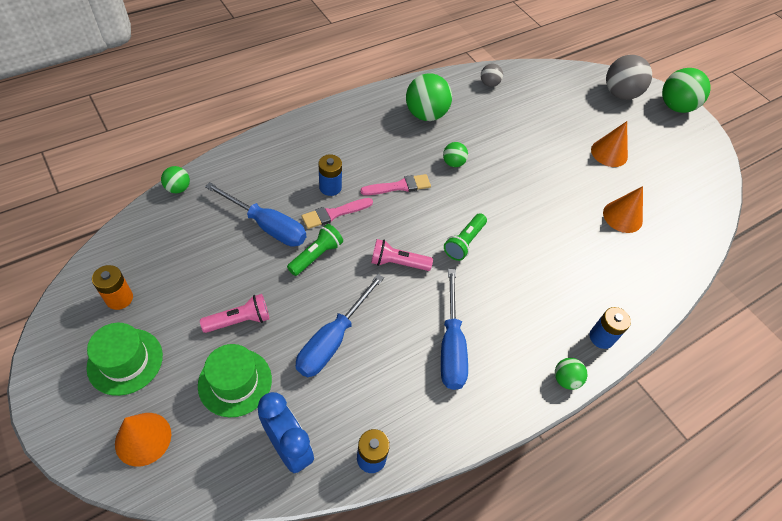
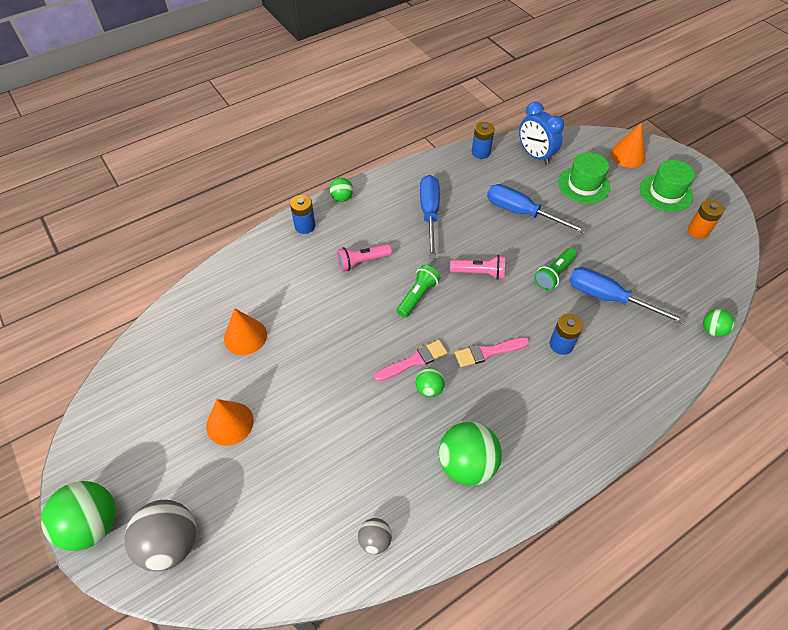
camera: 175 degrees left, 0 degrees up
(239, 320) = (598, 221): pink flashlight -> pink flashlight (362, 262)
(333, 340) = (522, 213): blue screwdriver -> blue screwdriver turned 90 degrees counterclockwise
(334, 214) = (549, 315): pink brush -> pink brush (414, 361)

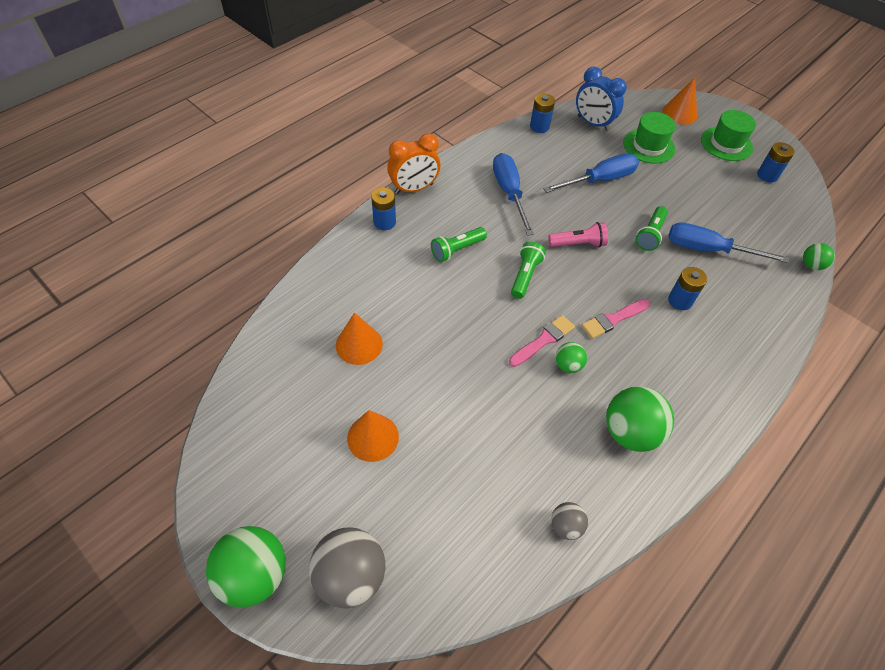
camera: 15 degrees left, 0 degrees up
(342, 198) = (414, 188): green ball -> orange clock
(362, 262) = (457, 250): pink flashlight -> green flashlight
(522, 213) = (599, 180): blue screwdriver -> blue screwdriver turned 135 degrees clockwise
(698, 231) = (767, 175): orange battery -> blue battery

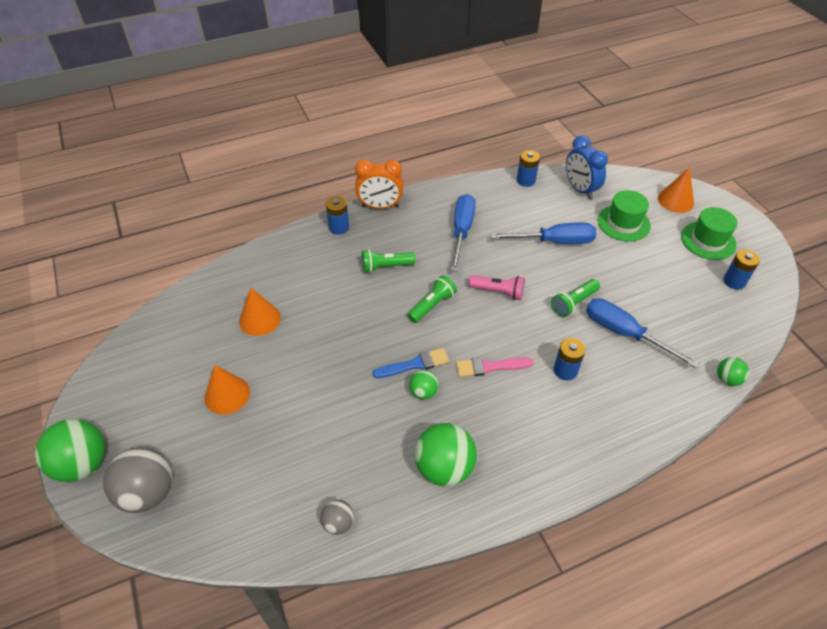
camera: 25 degrees right, 5 degrees down
(543, 340) = (414, 364): pink brush -> blue brush

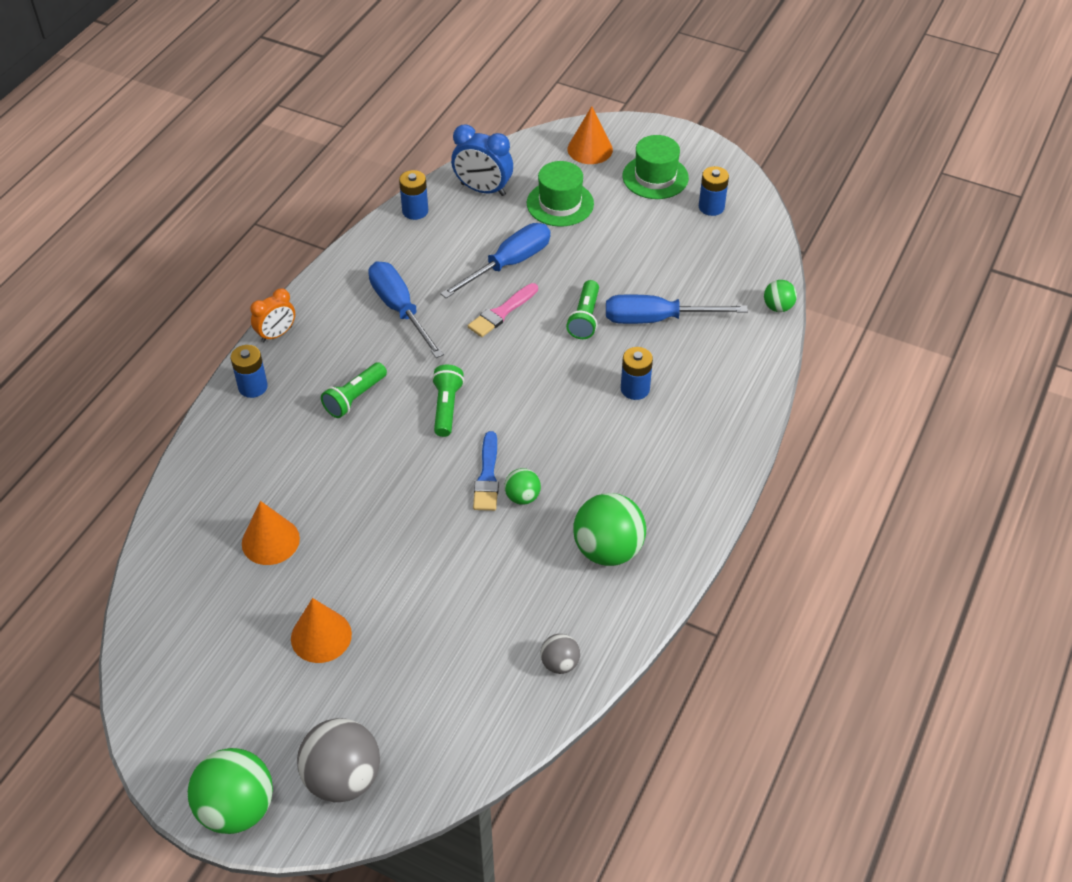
camera: 40 degrees left, 0 degrees up
(380, 206) = (276, 334): orange clock -> orange clock, size x0.66
(414, 364) = (487, 476): blue brush -> blue brush turned 150 degrees clockwise
(490, 367) = (563, 431): pink brush -> pink brush (501, 312)
(498, 292) = (501, 352): pink flashlight -> none

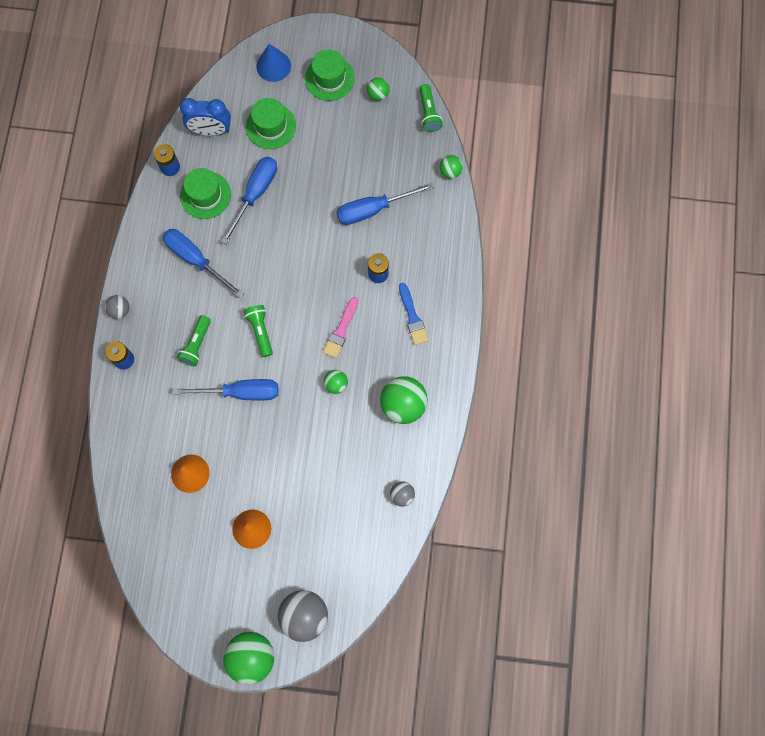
camera: 20 degrees left, 25 degrees up
(276, 334) = (120, 310): orange clock -> grey ball
(386, 467) = (240, 392): none -> blue screwdriver
(445, 249) = (205, 195): none -> green hat
(487, 476) = (308, 376): blue brush -> blue brush (412, 317)
(501, 312) = (266, 239): pink brush -> pink brush (341, 330)
(585, 318) = (324, 225): green flashlight -> green flashlight (428, 113)
(590, 149) = (273, 66): orange cone -> blue cone
(711, 207) = (378, 94): blue battery -> green ball

